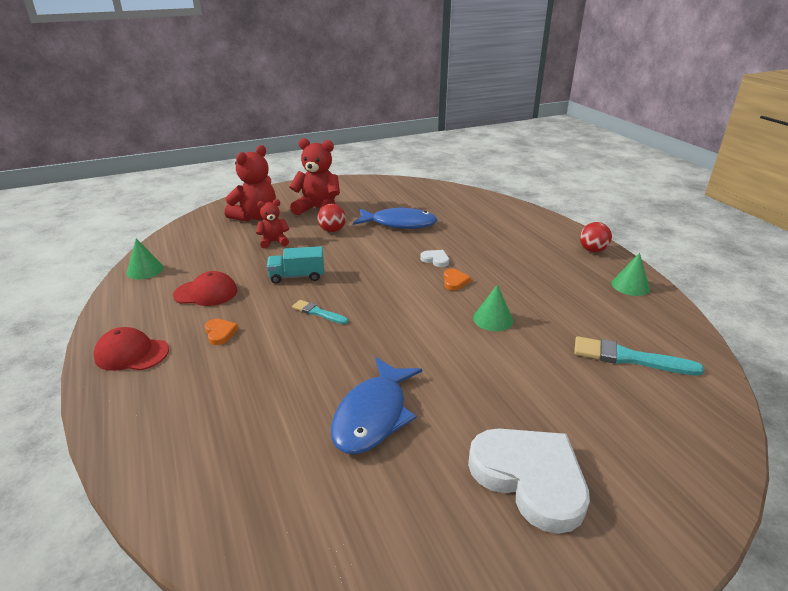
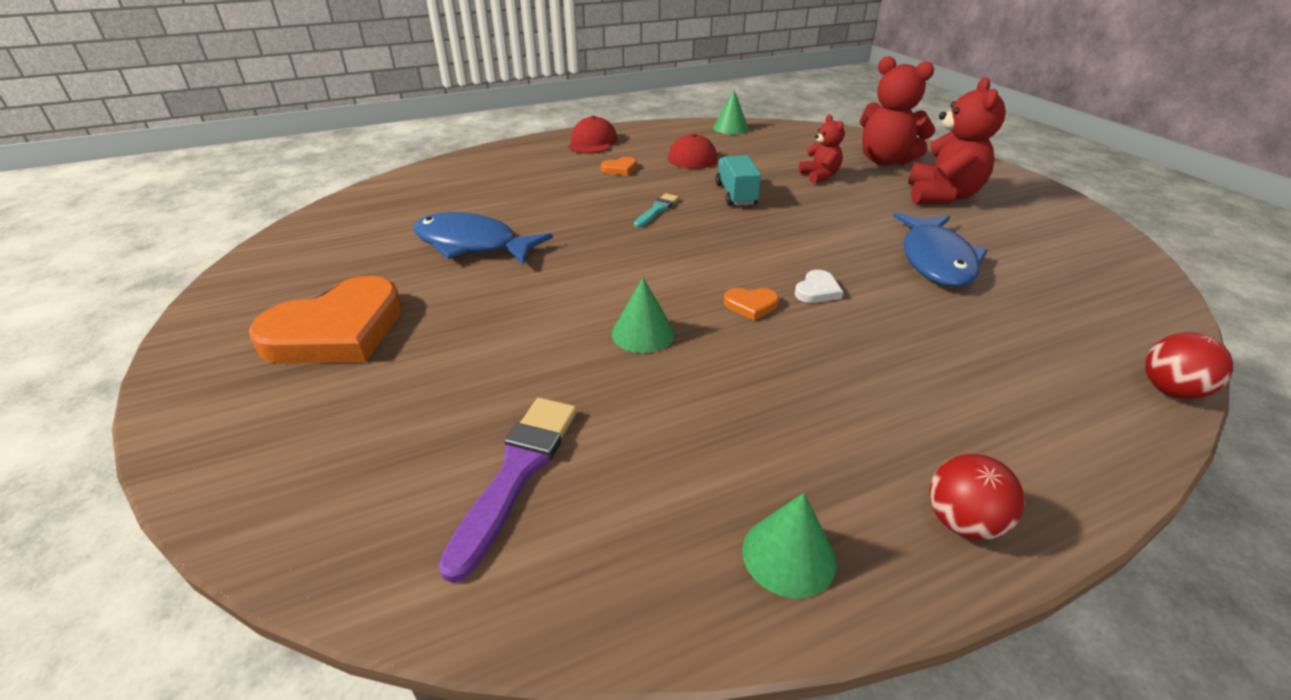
camera: 90 degrees right, 5 degrees up
(332, 230) = (875, 209): red ball -> red ball (1170, 390)
(530, 478) = (337, 331): white heart -> orange heart
(628, 358) = (517, 473): turquoise brush -> purple brush

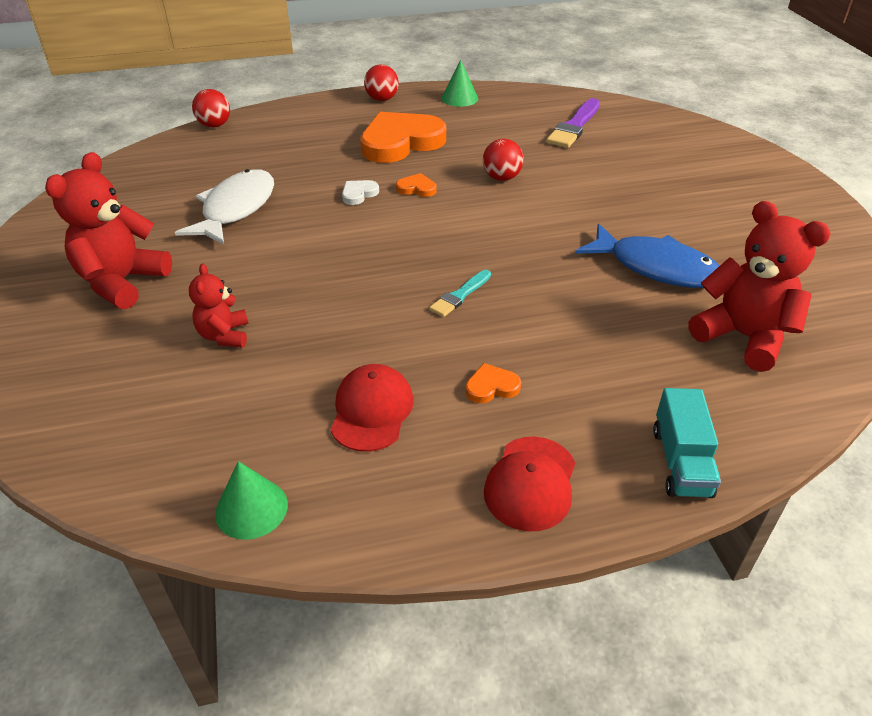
camera: 170 degrees left, 5 degrees up
(337, 331) = (723, 199): orange heart -> orange heart (400, 142)
(643, 333) = (501, 178): green cone -> red ball
(736, 194) = (356, 311): turquoise truck -> turquoise truck (681, 462)
(885, 161) = (99, 360): red teddy bear -> red teddy bear (743, 337)
(936, 260) = (236, 209): blue fish -> white fish

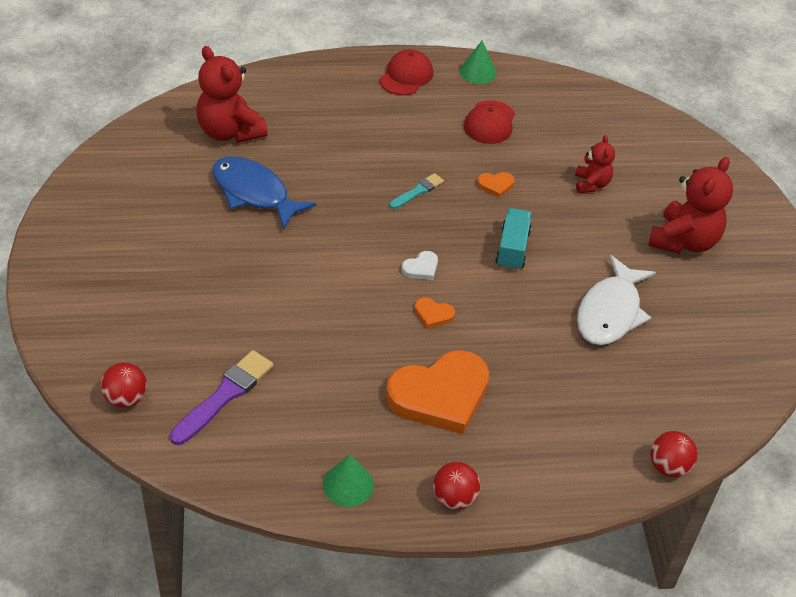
camera: 175 degrees left, 5 degrees up
(251, 508) = (555, 86): green cone -> green cone (478, 72)
(359, 194) = (492, 315): white heart -> white heart (421, 268)
(491, 387) = (413, 125): orange heart -> orange heart (495, 185)
(501, 178) = (343, 317): red ball -> red ball (126, 398)
(681, 462) = (320, 73): turquoise truck -> turquoise truck (512, 249)

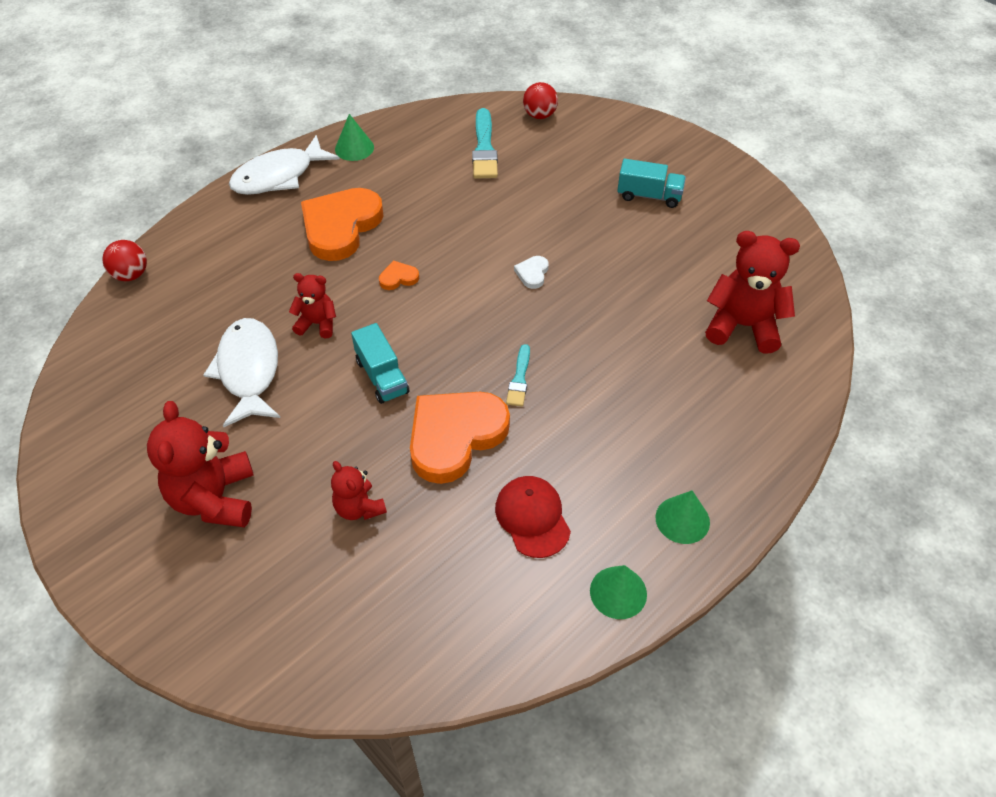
camera: 145 degrees right, 5 degrees up
(151, 254) = (649, 196): none -> turquoise truck
(225, 395) = (484, 148): purple brush -> turquoise brush
(254, 193) = (646, 285): blue fish -> none
(406, 76) = (682, 519): red cap -> green cone
(421, 268) = (444, 308): white heart -> white heart (532, 273)
(454, 498) = (278, 176): red ball -> white fish
(495, 185) = (455, 436): orange heart -> orange heart, size x2.44
(530, 316) = (317, 324): none -> red teddy bear

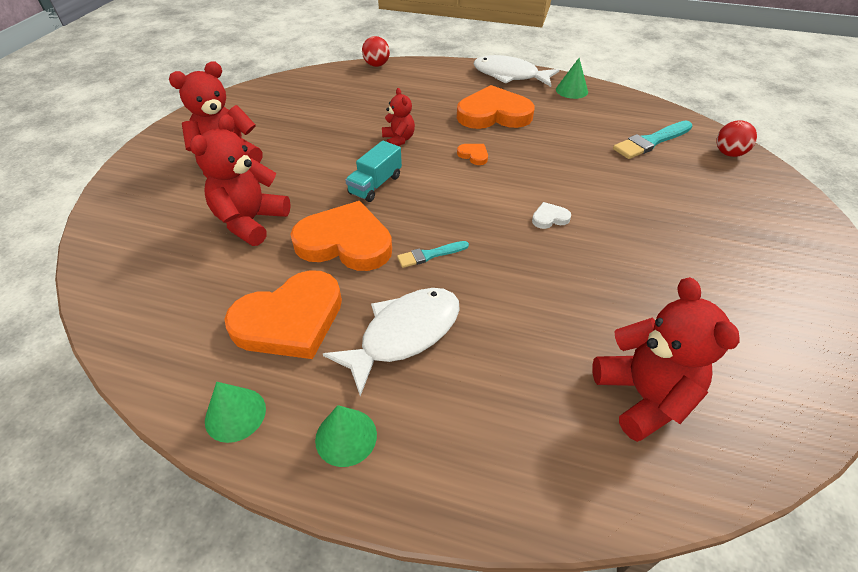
camera: 60 degrees right, 5 degrees down
(248, 370) = (337, 131): white fish -> white fish (404, 334)
(359, 508) = (251, 221): red teddy bear -> red teddy bear, size x1.78
(532, 517) = (290, 320): red cap -> orange heart
(649, 196) = (729, 254): turquoise truck -> none

